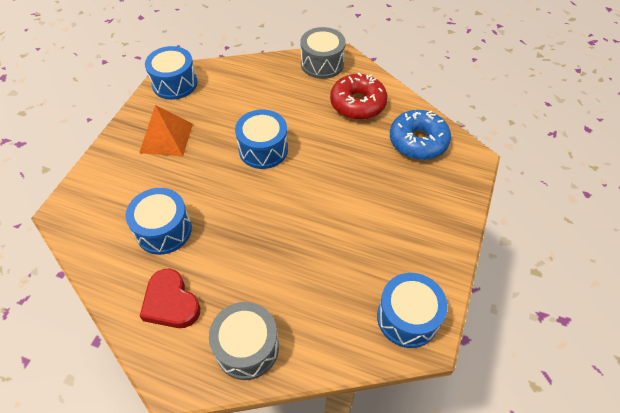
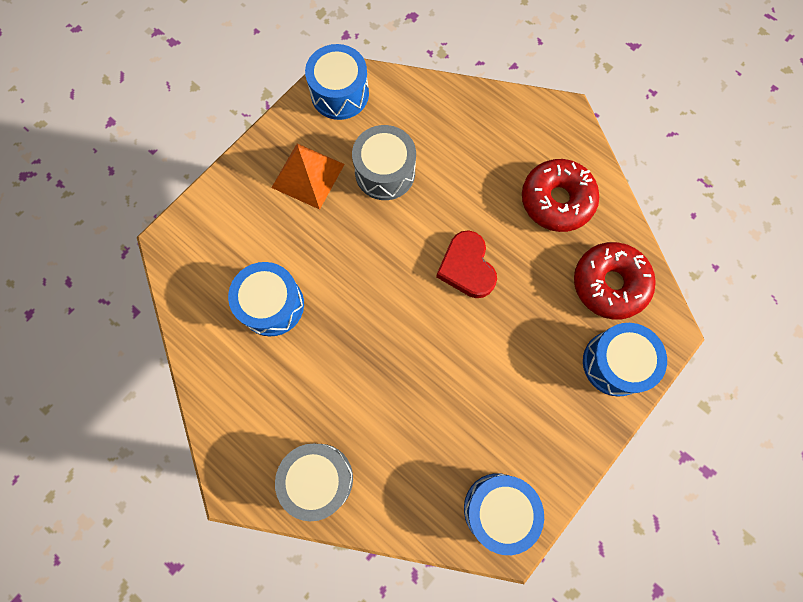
camera: 20 degrees right, 20 degrees up
(171, 303) = (256, 398): red heart -> red heart (467, 267)
(263, 149) = (416, 231): blue drum -> blue drum (615, 363)
(322, 64) = (535, 120): grey drum -> grey drum (385, 172)
(418, 141) = (609, 284): blue donut -> red donut

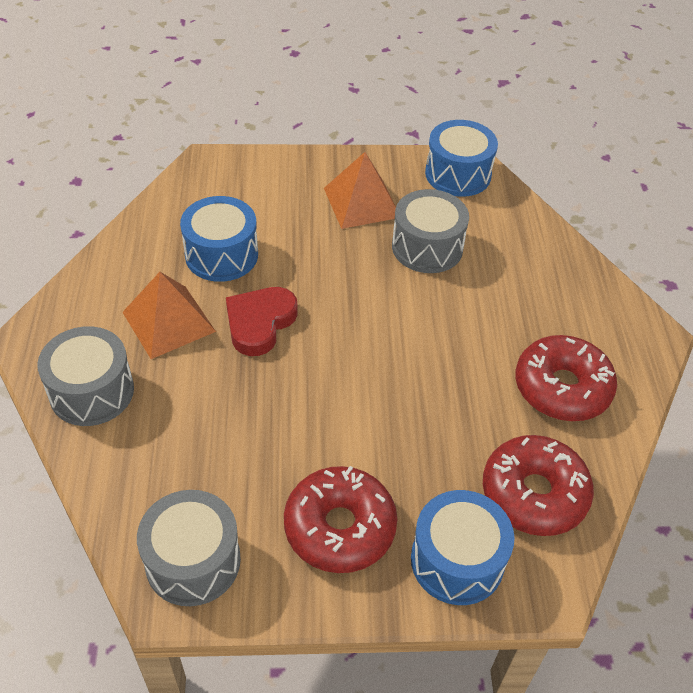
camera: 45 degrees right, 25 degrees down
(301, 385) = (168, 322): none -> orange pyramid
(467, 267) = (410, 364): red heart -> red heart (260, 323)
(498, 509) = (193, 561): blue drum -> grey drum
(544, 408) = (339, 527): none -> red donut

